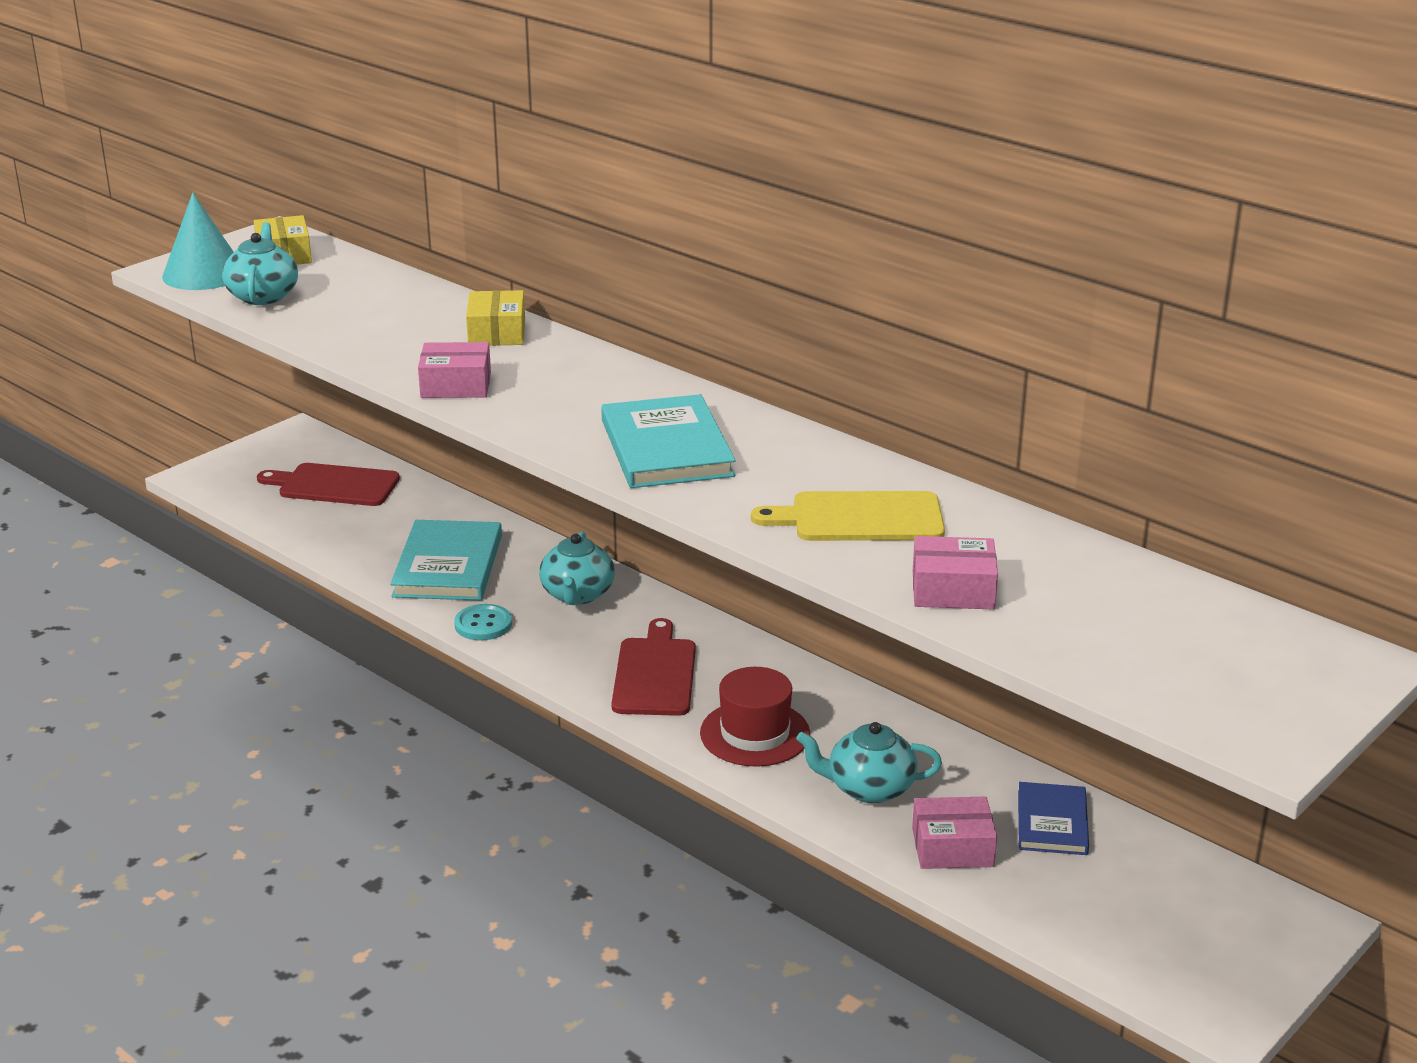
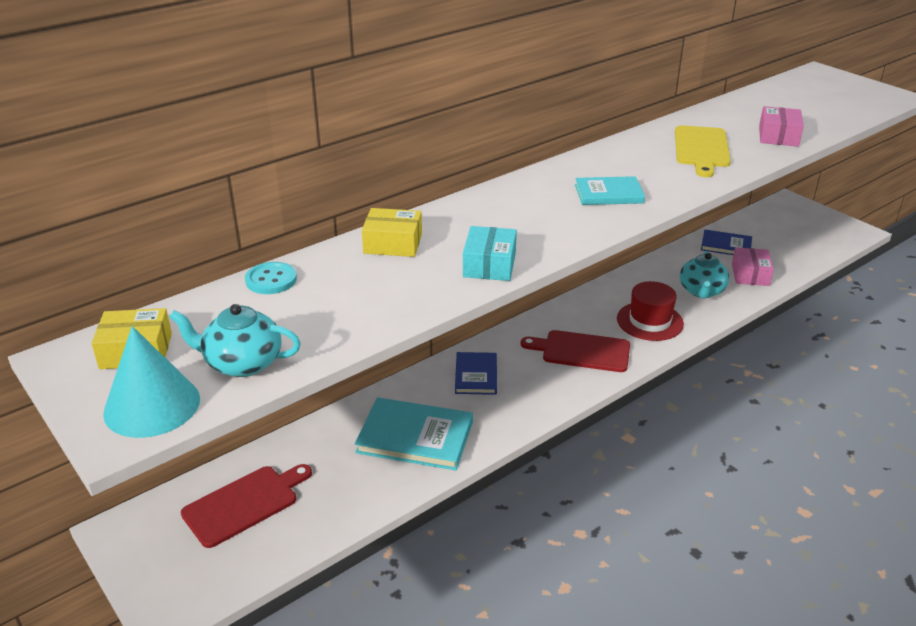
camera: 80 degrees left, 5 degrees up
(334, 485) = (244, 504): red cutting board -> red cutting board turned 150 degrees counterclockwise
(456, 385) = (489, 265): pink box -> turquoise box
(483, 624) = (507, 423): turquoise button -> turquoise button (271, 280)
(577, 595) = (476, 375): turquoise teapot -> blue book
(666, 448) = (609, 194): turquoise book -> turquoise book, size x0.62

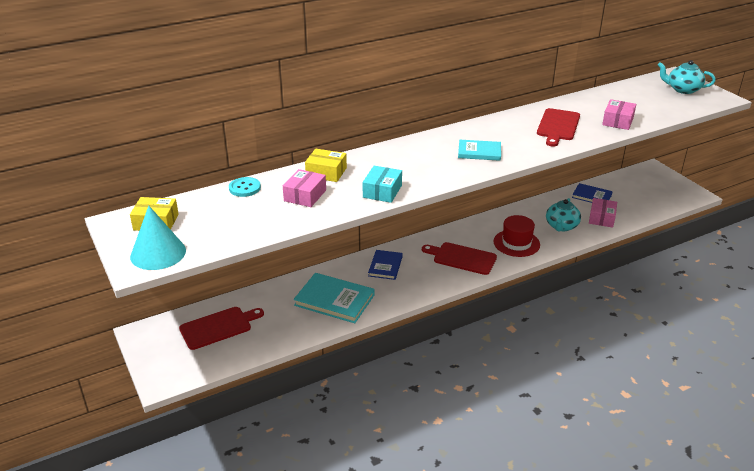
camera: 10 degrees right, 0 degrees up
(242, 363) = (214, 235): turquoise teapot -> turquoise teapot (683, 89)
(372, 282) = (305, 195): none -> pink box
(701, 149) = (558, 126): yellow cutting board -> red cutting board

